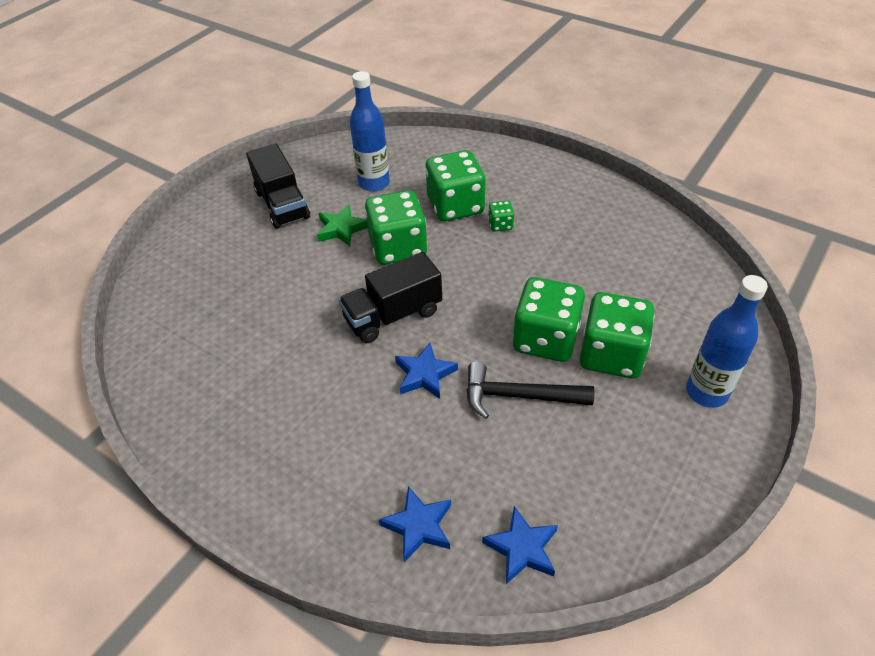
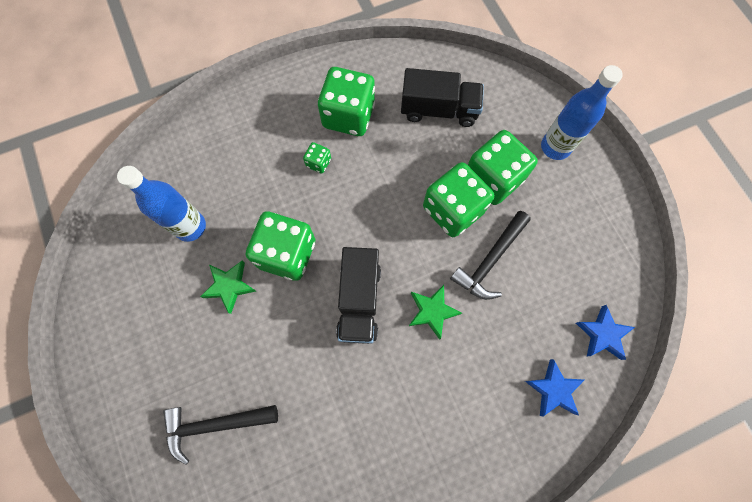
camera: 60 degrees left, 25 degrees up
(218, 279) = (215, 424): none -> black hammer
(282, 204) = (156, 320): black truck -> black truck (438, 110)
(425, 374) = (432, 311): blue star -> green star
(455, 206) = (271, 181): green dice -> green dice (348, 116)

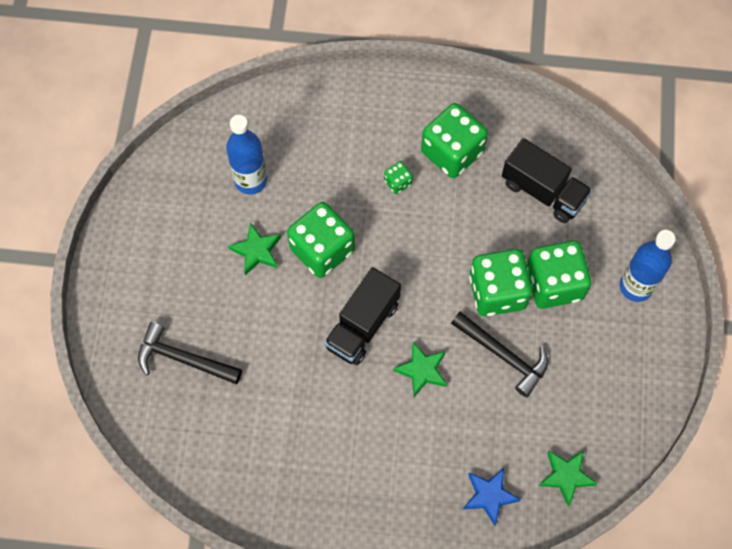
camera: 30 degrees right, 5 degrees down
(490, 260) = (503, 355): black hammer -> black hammer turned 120 degrees counterclockwise
(602, 334) = (566, 476): blue star -> green star

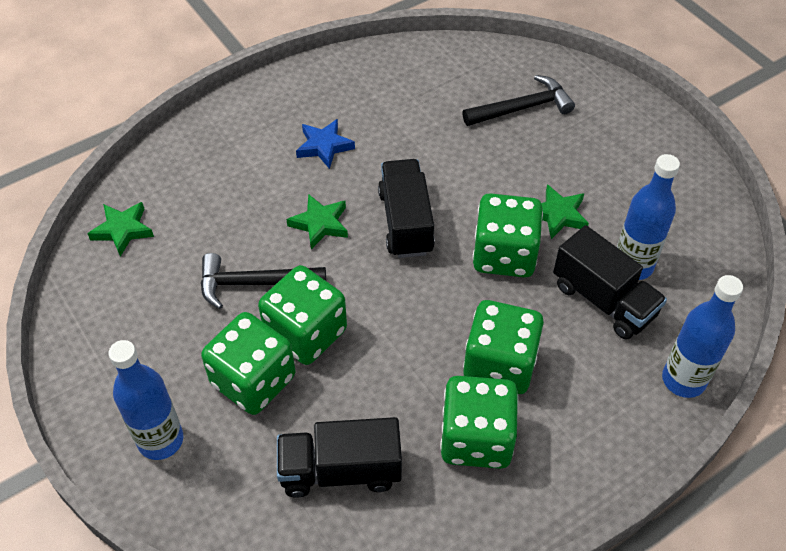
camera: 140 degrees right, 15 degrees down
(294, 173) = (603, 300): none -> black truck
(303, 96) = (683, 380): none -> blue bottle
(398, 182) = (499, 365): green dice -> green dice, size x2.25
(489, 496) = (183, 177): blue star -> blue star (324, 146)

